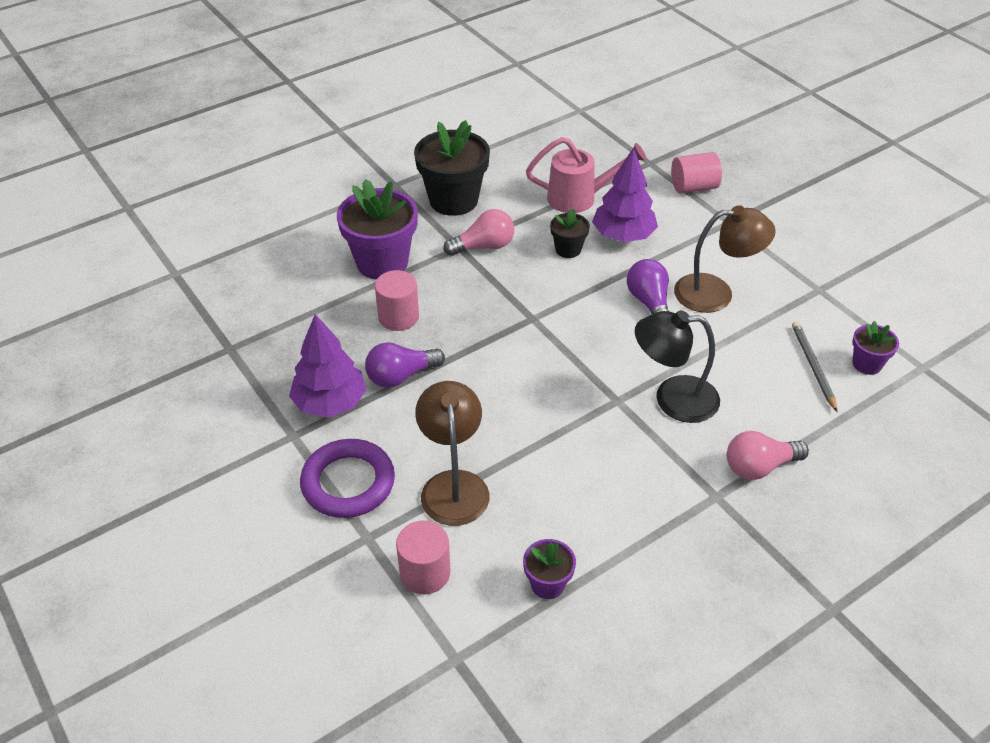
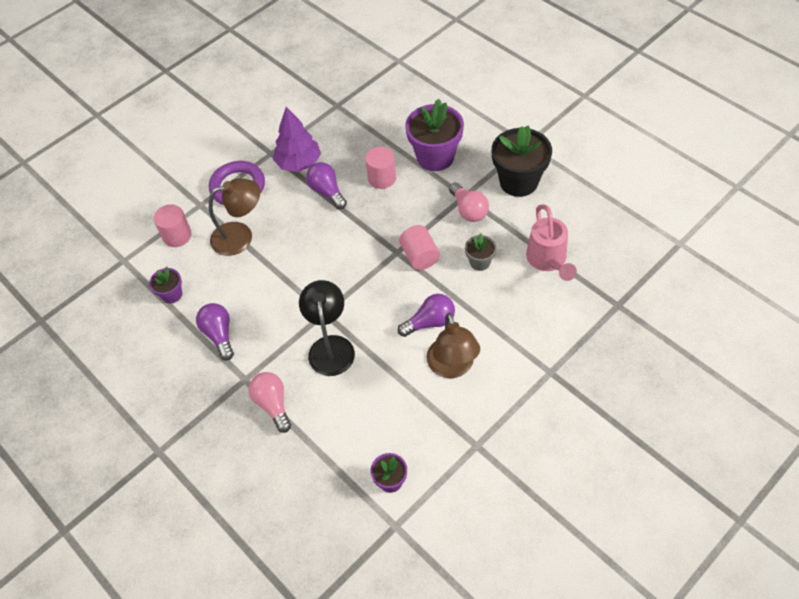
camera: 85 degrees right, 10 degrees up
(568, 249) = (480, 262): black flower pot -> grey flower pot
(623, 236) = (507, 296): purple tree -> none
(636, 523) = (219, 335): none -> purple light bulb
(693, 187) = (592, 341): pink cylinder -> pink cylinder (420, 256)
(813, 366) = (380, 440): grey pencil -> none

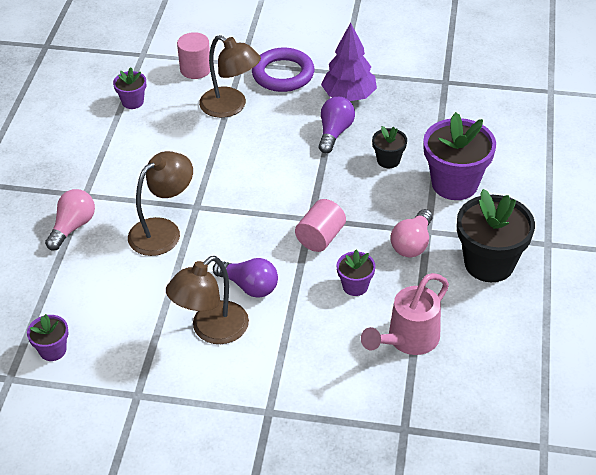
camera: 50 degrees right, 10 degrees down
(219, 335) = (116, 153): purple light bulb -> none
(330, 346) = (163, 231): black lamp -> brown lamp
(382, 178) = (388, 160): pink cylinder -> black flower pot
(480, 262) = (355, 286): grey flower pot -> purple flower pot

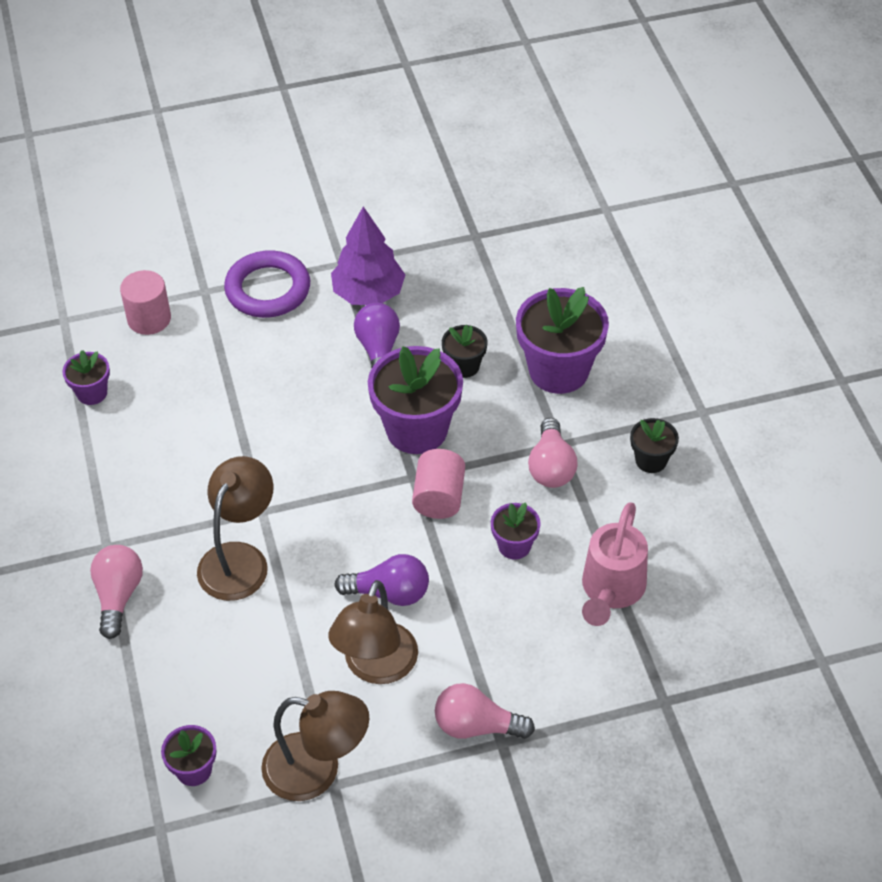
camera: 25 degrees left, 5 degrees up
(231, 107) = (226, 358): brown lamp -> brown lamp (317, 770)
(257, 394) = (476, 726): none -> pink light bulb
(331, 190) = (417, 430): none -> purple flower pot
(489, 263) = (651, 460): black flower pot -> black flower pot, size x0.50

